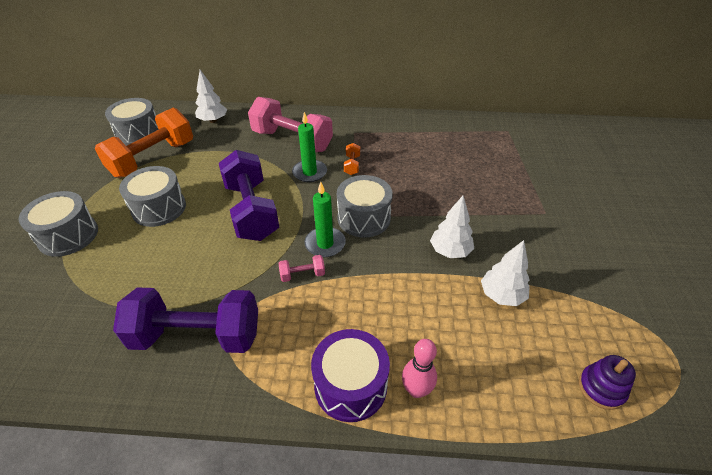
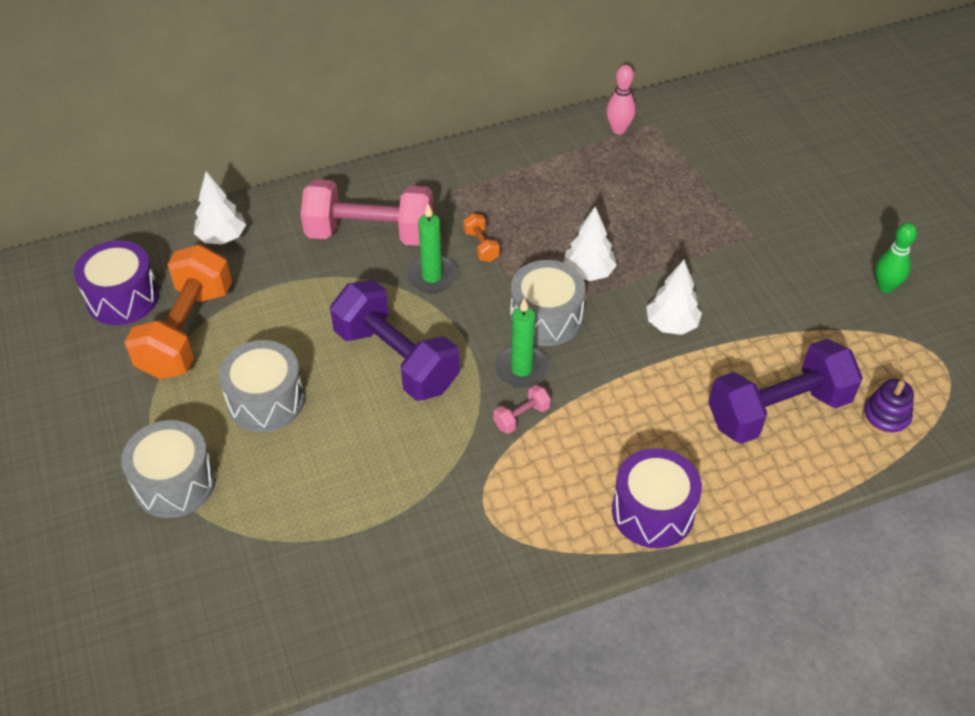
camera: 25 degrees left, 5 degrees up
(139, 133) = (123, 297): grey drum -> purple drum
(197, 335) = (453, 530): purple dumbbell -> purple dumbbell (778, 410)
(416, 390) = (719, 489): pink bowling pin -> pink bowling pin (618, 129)
(501, 295) = (752, 357): white tree -> white tree (588, 272)
(642, 281) = (885, 287): none -> green bowling pin

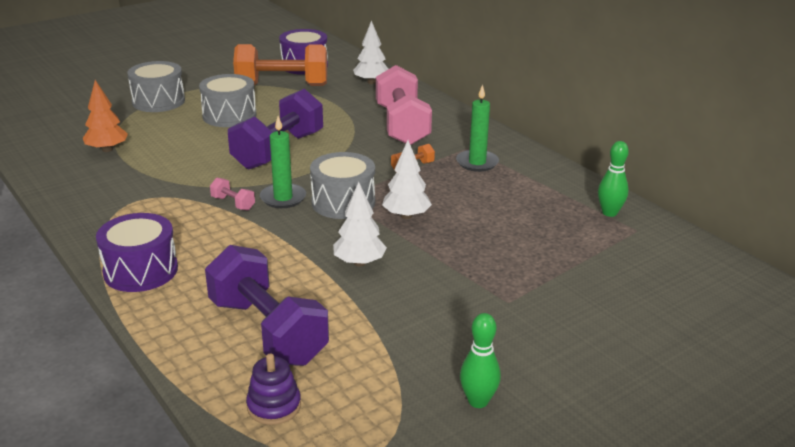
camera: 75 degrees right, 20 degrees down
(324, 549) = (107, 150): none -> orange tree
(432, 276) = (368, 152): green candle -> green candle (477, 163)
(618, 129) = (609, 213): pink bowling pin -> green bowling pin

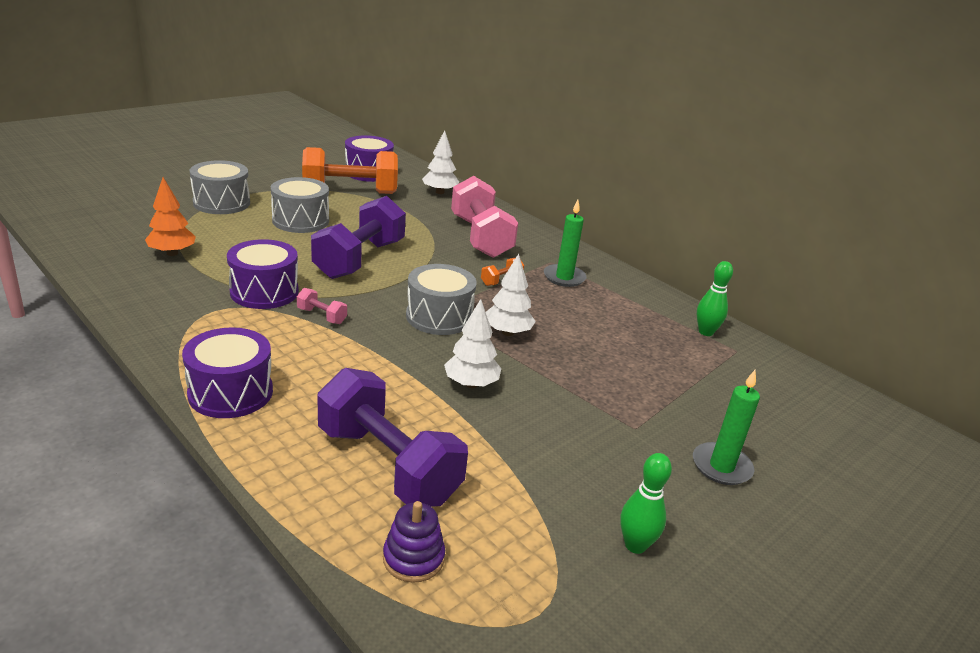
camera: 10 degrees left, 0 degrees up
(184, 183) = (264, 292): none -> purple drum
(283, 198) = (374, 311): green candle -> green candle (721, 466)

